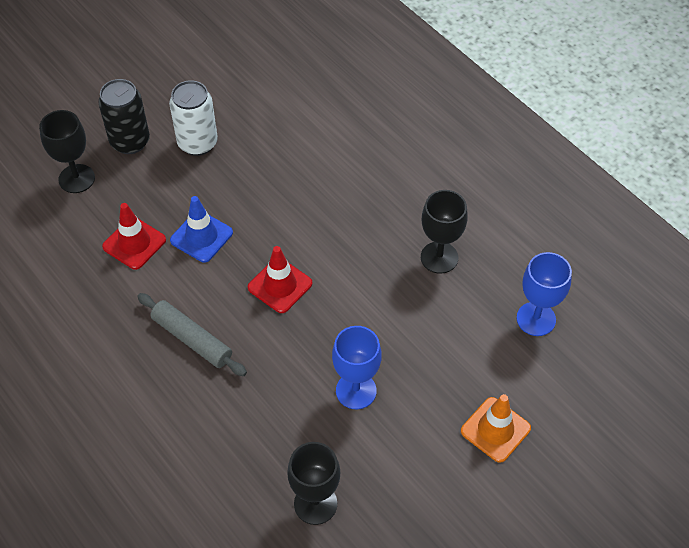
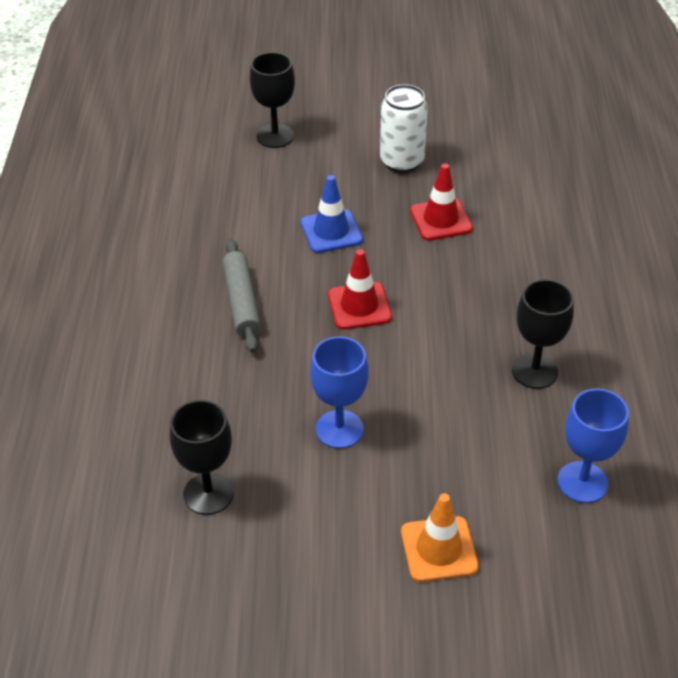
camera: 40 degrees right, 10 degrees down
(130, 142) = (346, 132): black can -> none
(134, 243) = (271, 206): red traffic cone -> red traffic cone (440, 220)

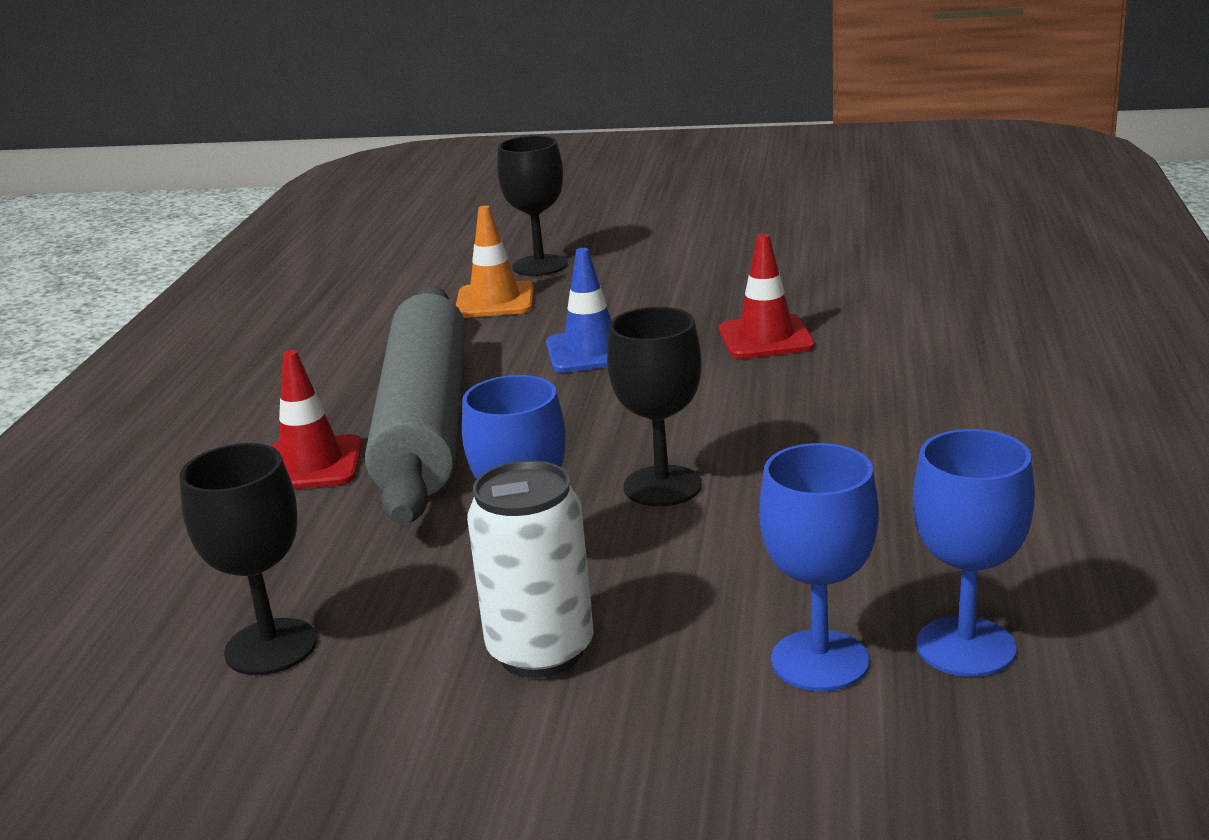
camera: 10 degrees right, 20 degrees down
(241, 302) = (425, 423): grey rolling pin -> grey rolling pin, size x1.98
(359, 306) = (610, 427): red traffic cone -> red traffic cone (311, 464)
(401, 162) = (719, 284): white can -> white can (541, 651)
(439, 549) = (665, 737): orange traffic cone -> orange traffic cone (495, 301)
(509, 494) = (820, 661): none -> blue goblet
(534, 371) = (893, 501): black goblet -> black goblet (662, 486)

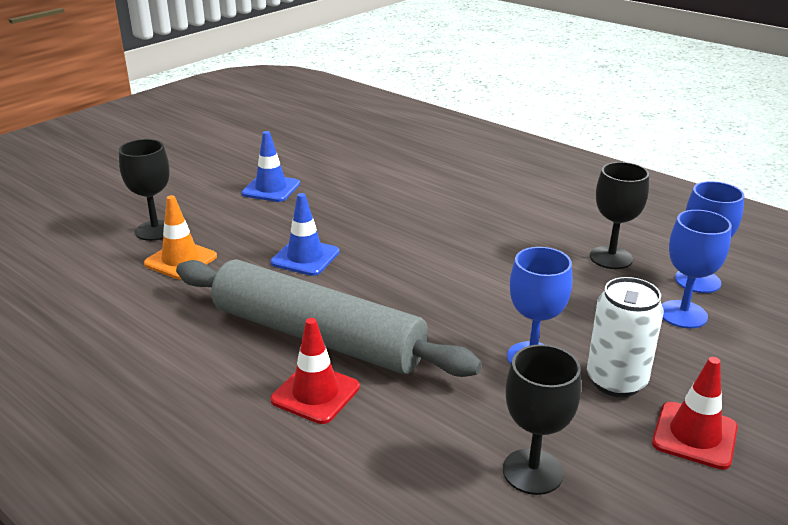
camera: 60 degrees left, 5 degrees up
(662, 486) = (489, 293): black goblet -> black goblet (611, 258)
(730, 271) = (271, 189): none -> blue traffic cone
(766, 338) = (367, 211): red traffic cone -> red traffic cone (694, 435)

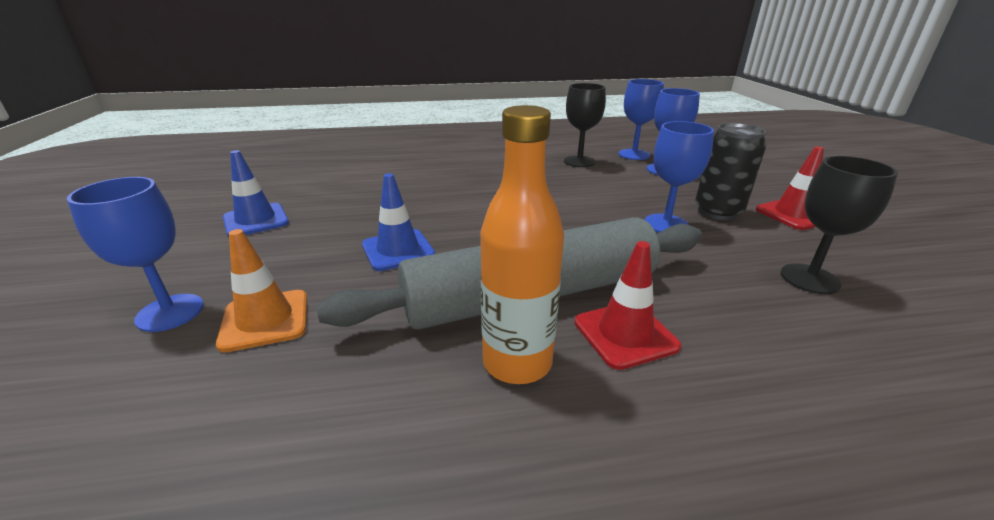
camera: 50 degrees left, 0 degrees up
(155, 230) = (170, 312): black goblet -> blue goblet
(236, 362) = (517, 362): none -> orange bottle
(616, 381) = (718, 212): white can -> black can

